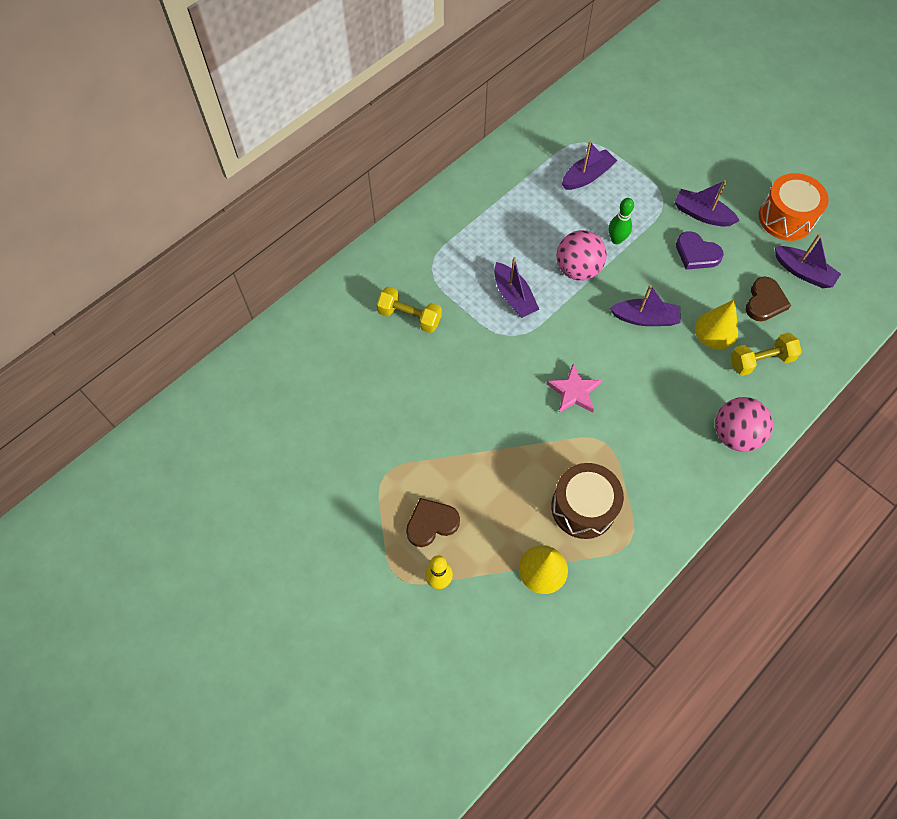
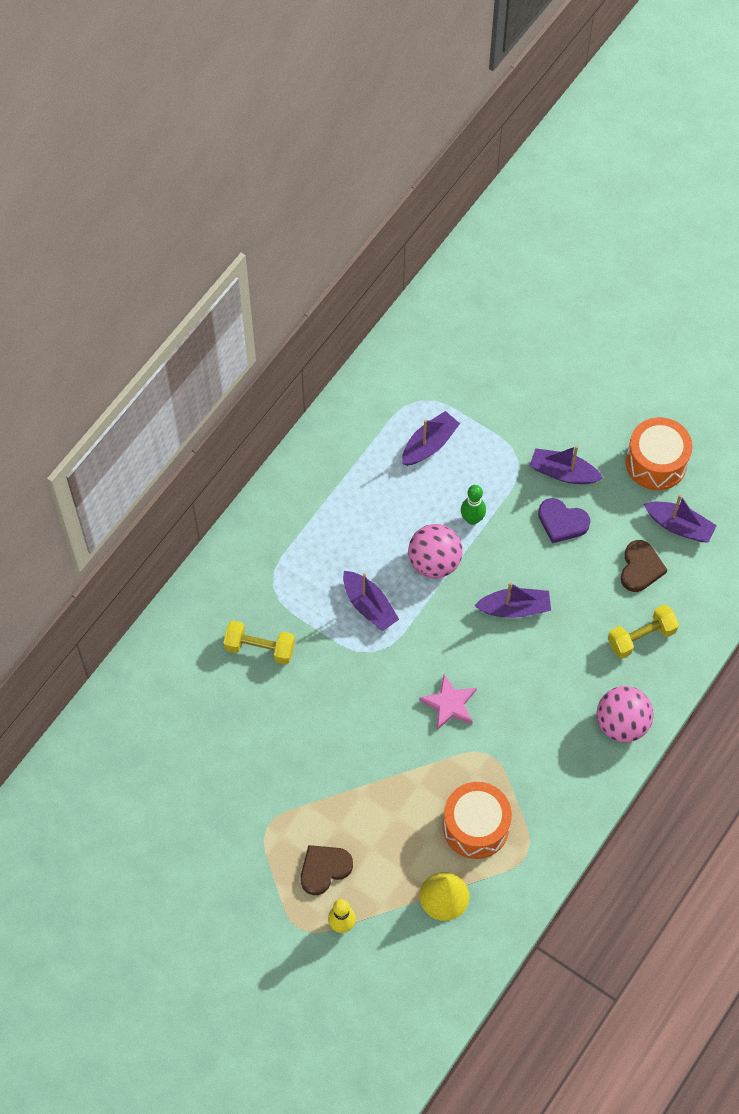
camera: 10 degrees left, 0 degrees up
(583, 507) = (476, 826): brown drum -> orange drum
(716, 330) = (592, 610): yellow cone -> none

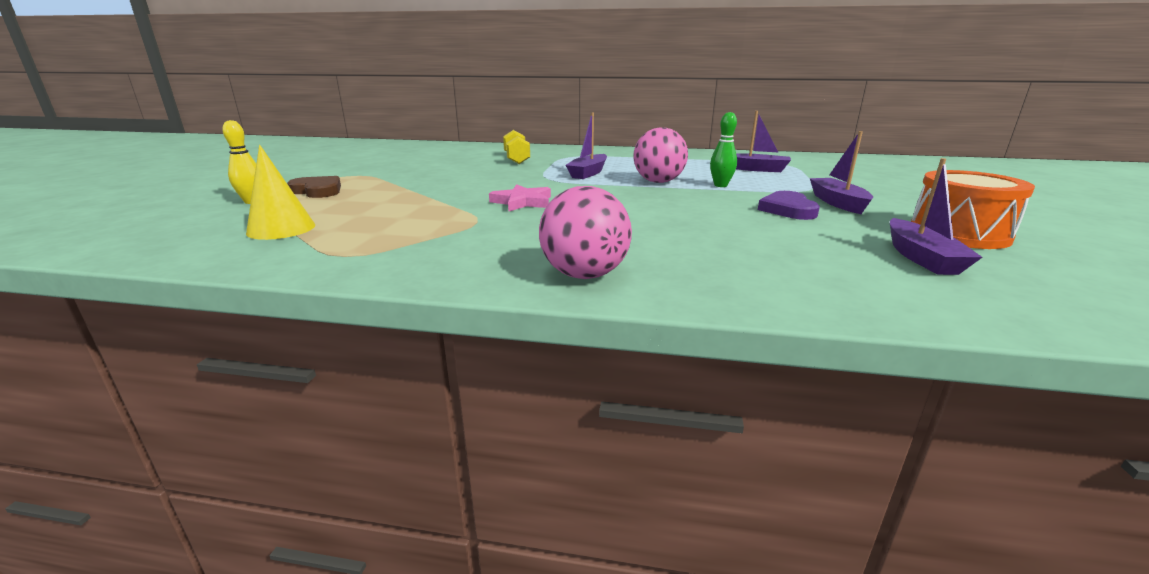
camera: 65 degrees right, 40 degrees down
(476, 826) = (379, 228): orange drum -> none
(514, 608) = (660, 207): purple boat -> none
(640, 568) = (818, 248): brown heart -> none
(641, 637) = (728, 264): yellow dumbbell -> none

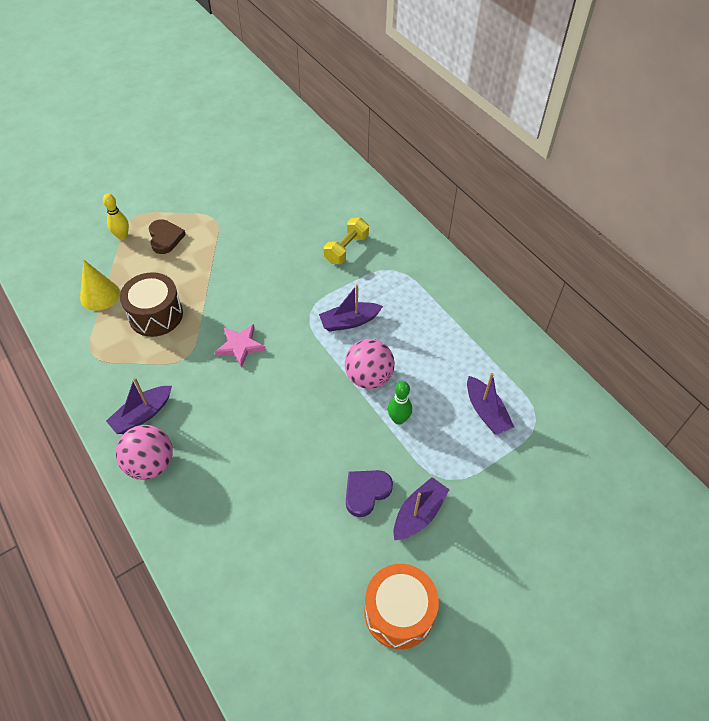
camera: 45 degrees right, 30 degrees up
(389, 216) = (156, 315): none -> brown drum
(921, 258) = (317, 603): purple boat -> purple boat (142, 415)

